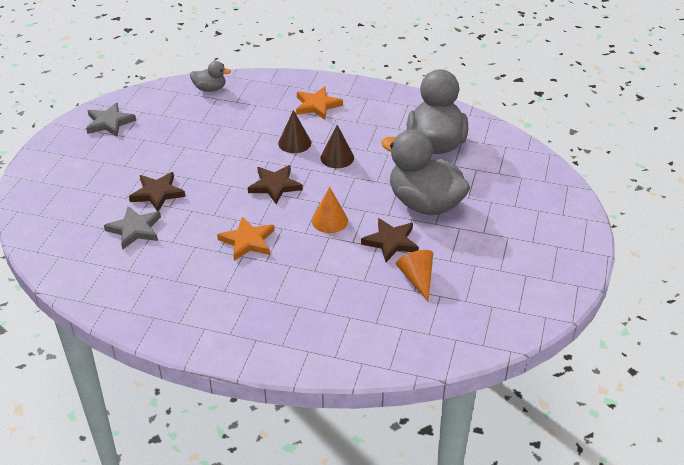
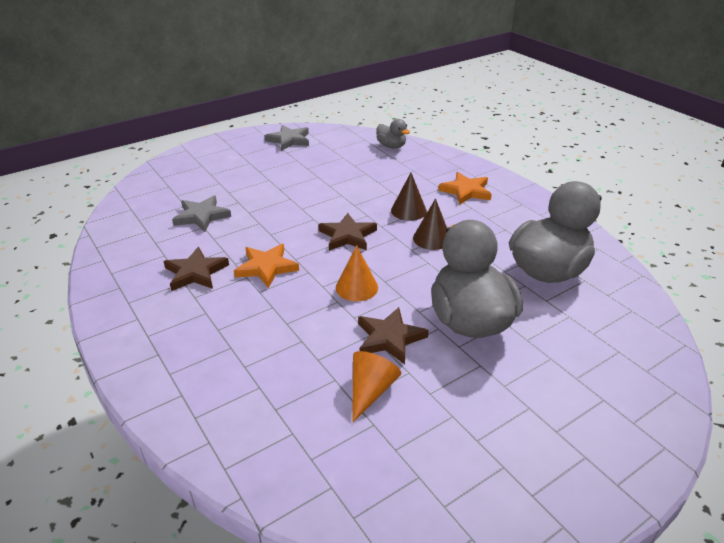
camera: 40 degrees right, 5 degrees down
(157, 193) = (253, 199): brown star -> brown star (195, 272)

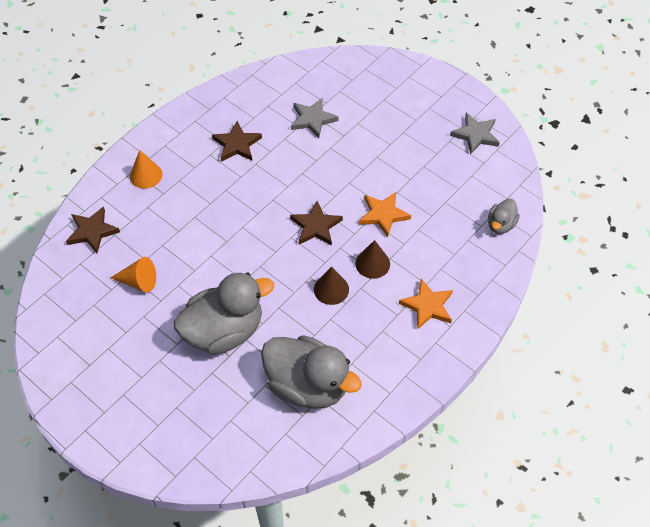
camera: 75 degrees right, 20 degrees up
(266, 267) = (255, 185): orange star -> orange star (383, 215)
(356, 287) = (246, 249): orange cone -> orange cone (146, 175)
(389, 338) = (192, 282): brown star -> brown star (92, 231)

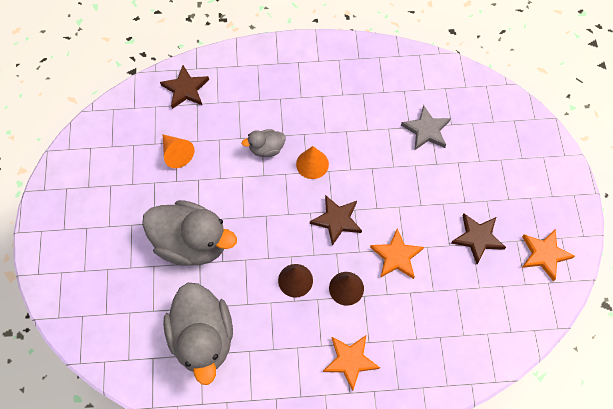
camera: 45 degrees right, 10 degrees up
(146, 175) = (262, 75): orange cone -> orange cone (312, 164)
(237, 144) = (349, 104): brown star -> brown star (477, 238)
(475, 135) = (544, 254): grey star -> orange star
(501, 225) = (480, 349): grey duck -> grey duck (266, 149)

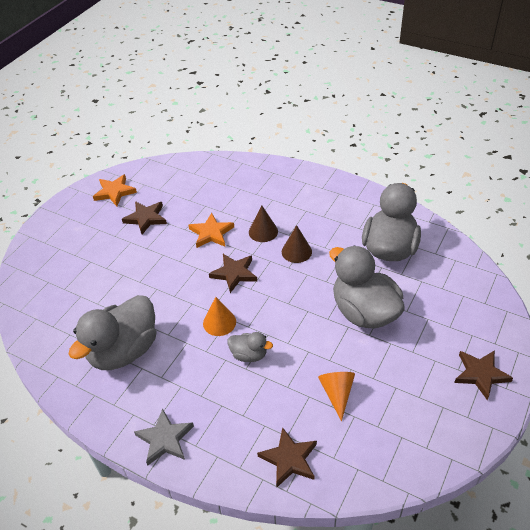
camera: 145 degrees left, 20 degrees down
(65, 232) = (480, 374): none -> brown star
(350, 361) = (292, 196): orange star -> none
(368, 99) = (124, 351): none -> grey duck
(426, 130) = (104, 301): grey star -> grey star (165, 439)

